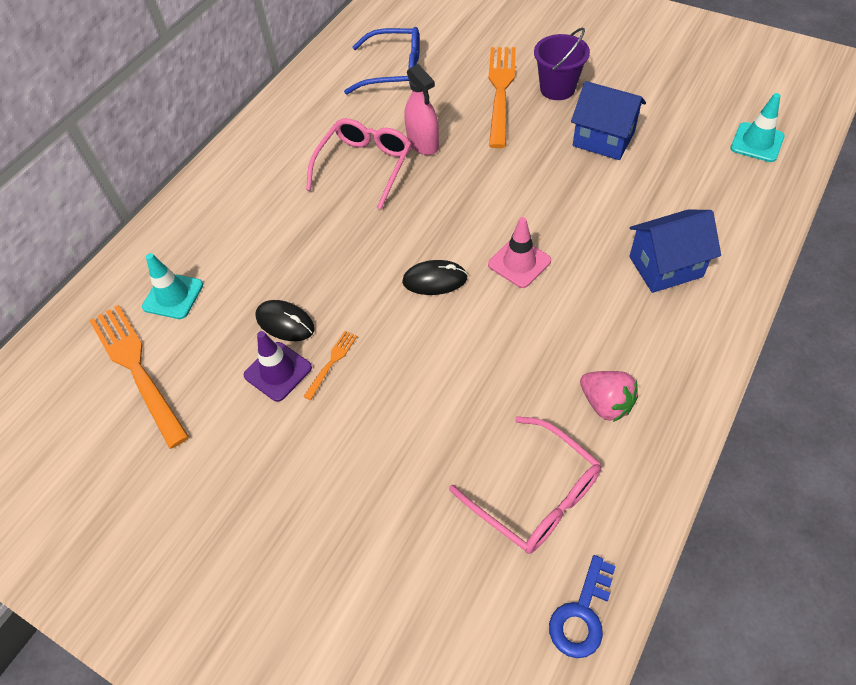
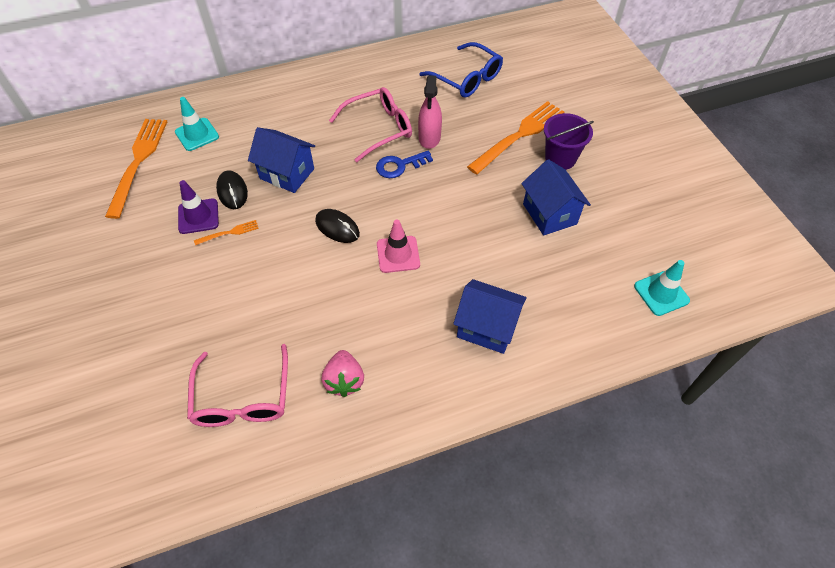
camera: 35 degrees right, 0 degrees up
(322, 267) = (287, 174): none -> blue house
(582, 614) = (187, 485): blue key -> blue key (399, 166)

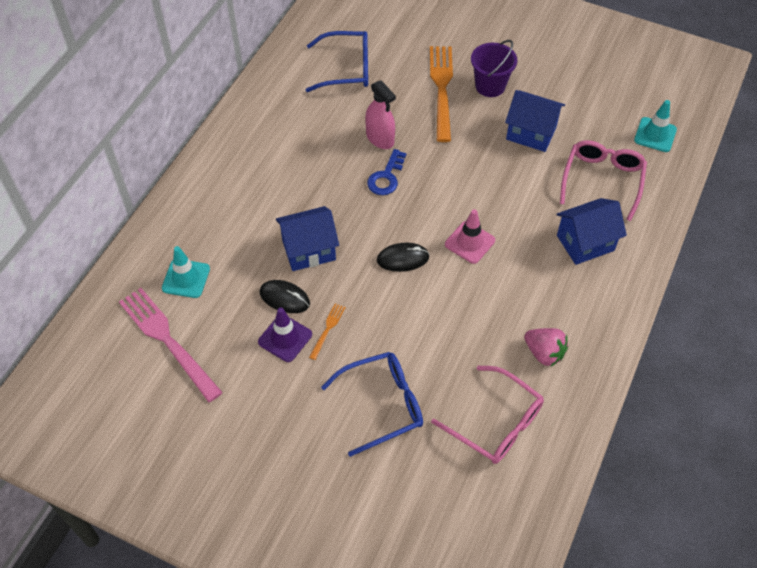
camera: 45 degrees left, 0 degrees up
(138, 162) = (167, 340): orange fork -> pink fork
(192, 312) = (382, 405): none -> blue glasses
(378, 129) = (332, 160): pink glasses -> pink glasses (602, 180)

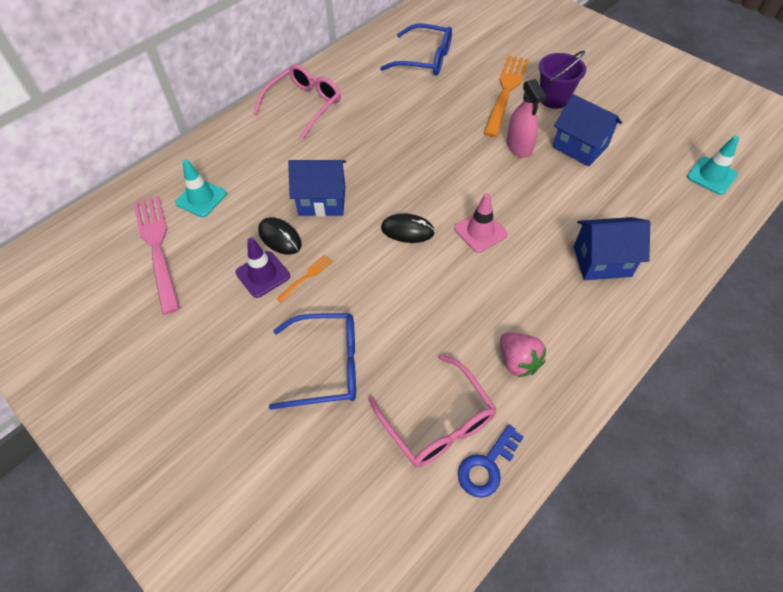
camera: 20 degrees right, 0 degrees up
(380, 138) = (430, 121): pink spray bottle -> pink spray bottle (519, 147)
(386, 177) = (422, 154): blue key -> blue key (487, 466)
(602, 180) = (640, 206): pink glasses -> pink glasses (304, 105)

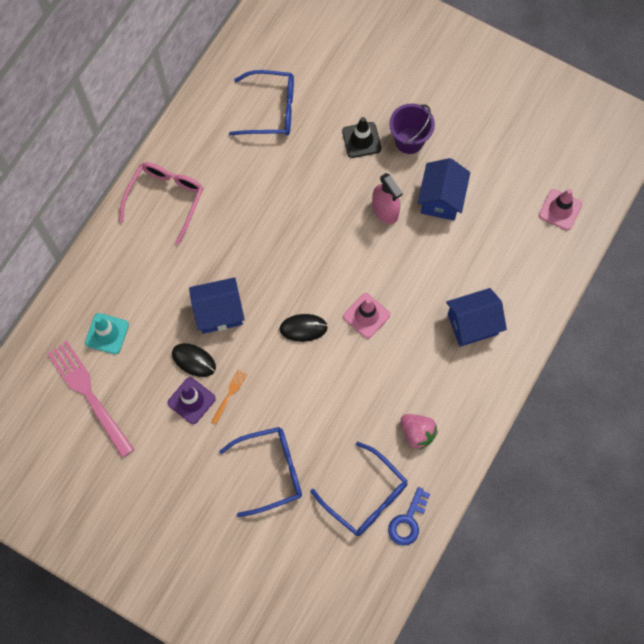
camera: 15 degrees left, 15 degrees up
(437, 421) = (365, 496): pink glasses -> blue glasses
(506, 91) = (361, 140): orange fork -> black traffic cone
(580, 147) = (441, 199): blue house -> blue house turned 75 degrees clockwise
(711, 176) = (560, 210): turquoise traffic cone -> pink traffic cone

